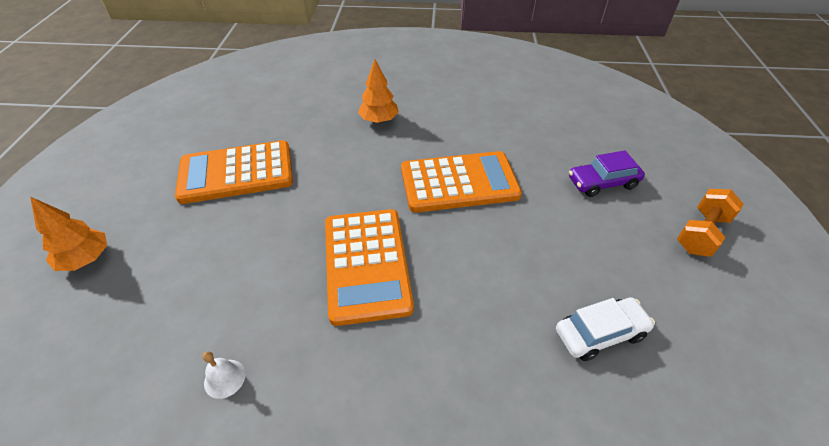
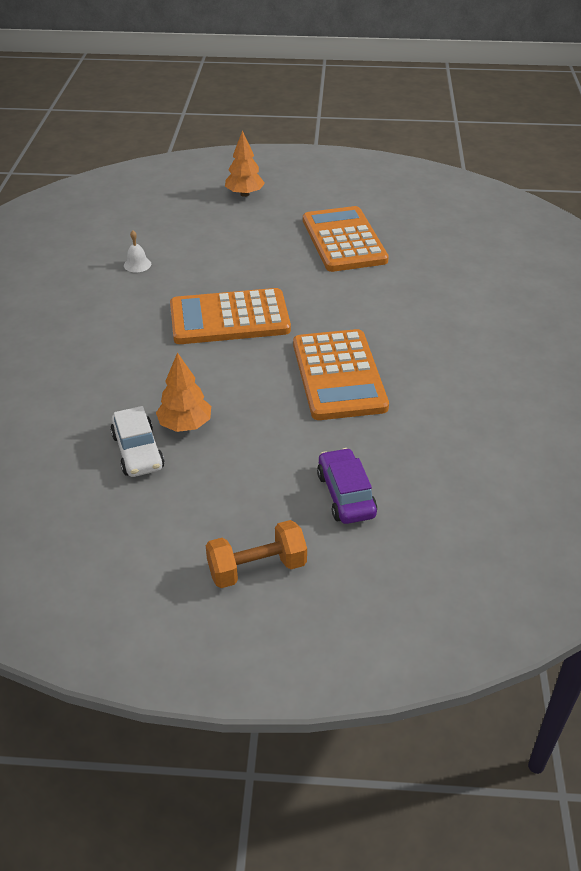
camera: 90 degrees right, 5 degrees down
(379, 120) = (444, 318): orange tree -> orange tree (185, 425)
(701, 233) = (257, 568): orange dumbbell -> orange dumbbell turned 60 degrees counterclockwise

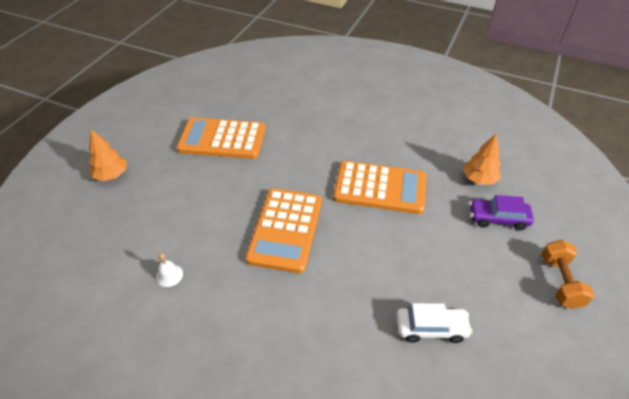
camera: 70 degrees left, 5 degrees up
(185, 425) = (407, 289): orange tree -> orange tree (479, 179)

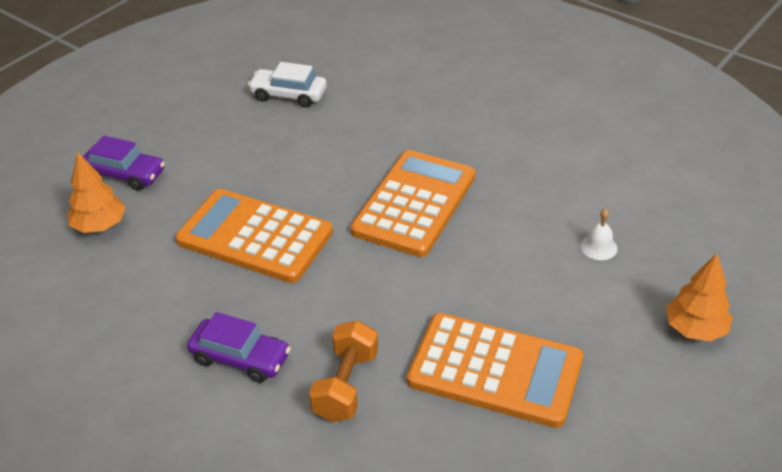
camera: 165 degrees left, 5 degrees down
(169, 275) = (573, 177): white bell -> white bell (599, 247)
(350, 126) = (240, 358): none -> purple car
(560, 282) = (121, 108): orange dumbbell -> orange dumbbell (346, 385)

